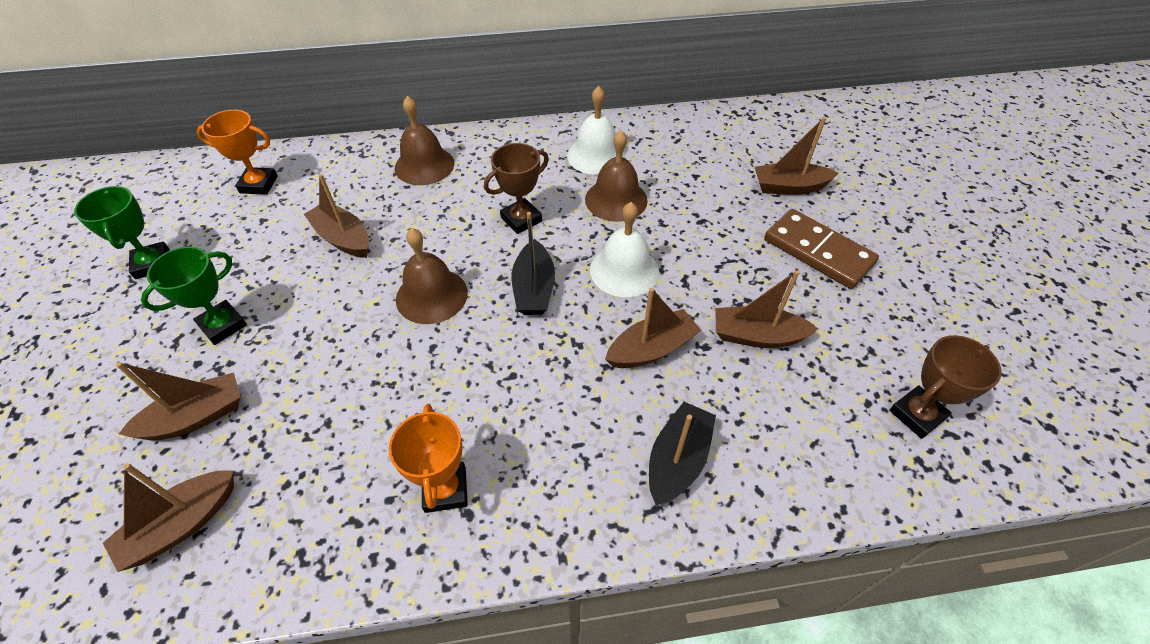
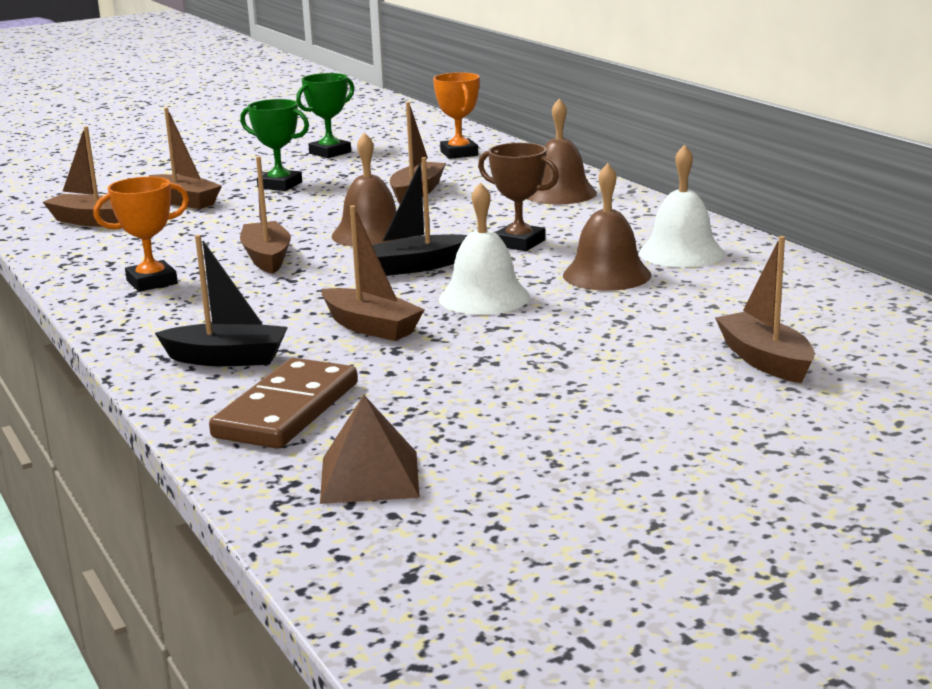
camera: 70 degrees right, 30 degrees down
(757, 336) = (435, 374): brown boat -> brown boat (267, 258)
(818, 251) = (636, 392): brown domino -> brown domino (287, 410)
(917, 415) = (369, 477): brown trophy -> brown pyramid

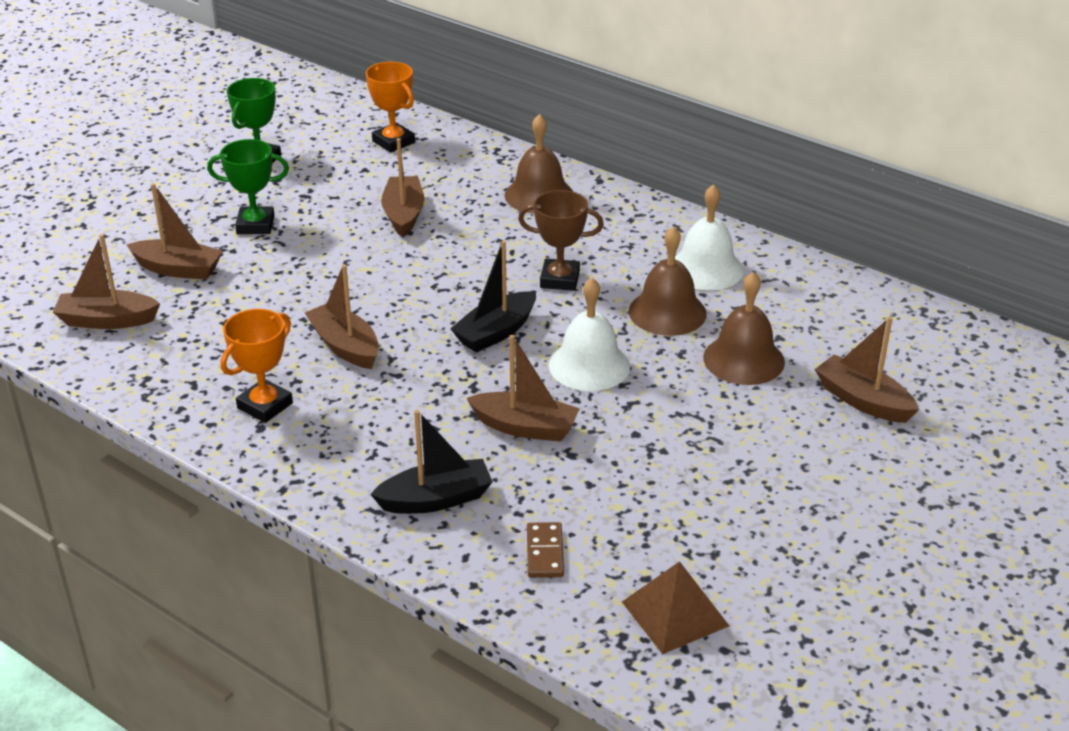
camera: 25 degrees left, 15 degrees up
(287, 410) = (545, 552): brown domino -> brown domino, size x0.51
(371, 234) = (413, 290): brown bell -> brown bell (743, 359)

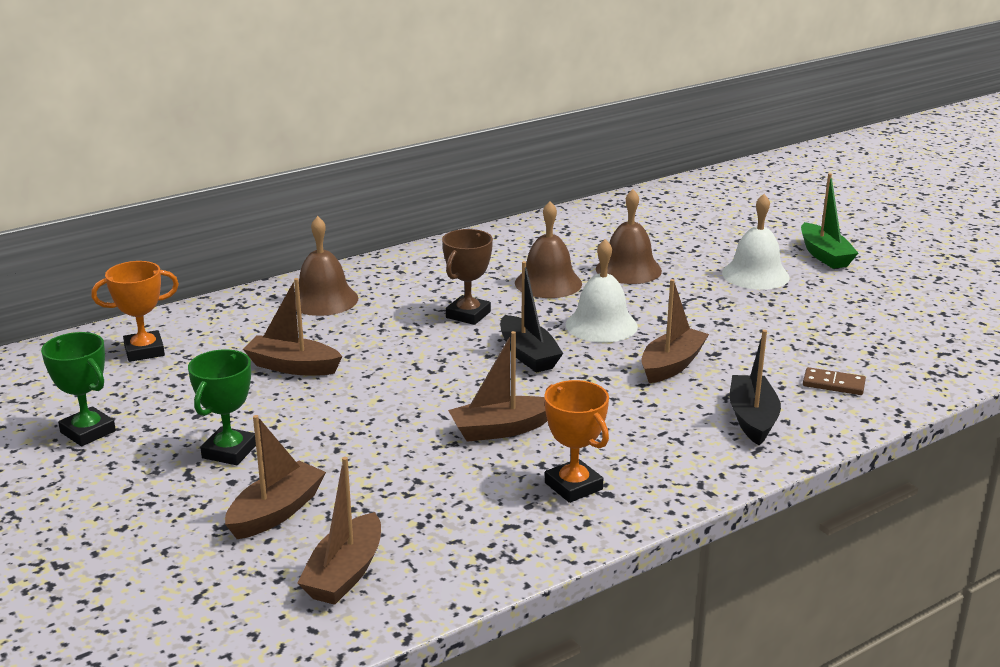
camera: 70 degrees left, 10 degrees down
(674, 613) = (911, 349): brown pyramid -> none
(706, 268) = (498, 258): white bell -> white bell (755, 275)
(863, 401) = (699, 243): brown boat -> none
(913, 512) = (824, 255): none -> green boat

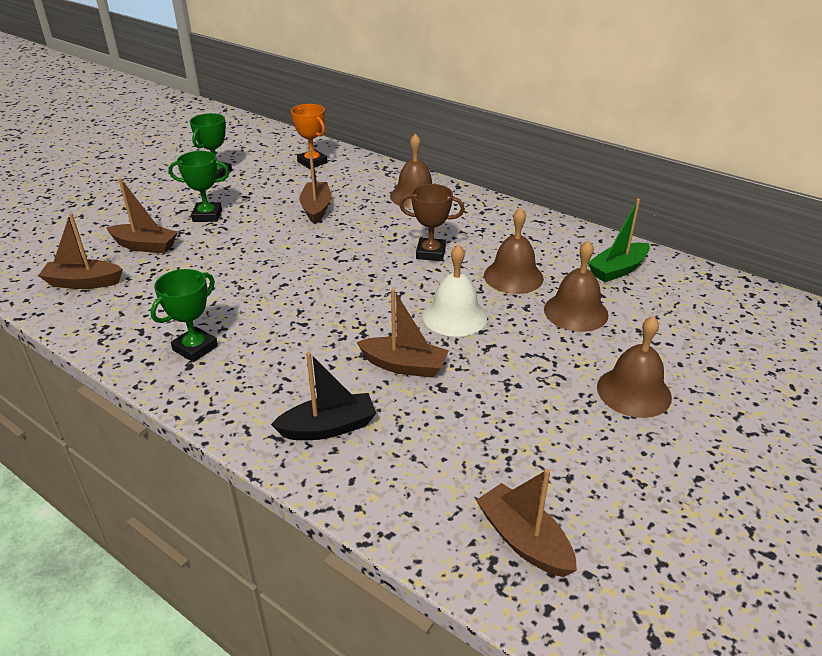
camera: 70 degrees right, 10 degrees up
(500, 429) = (264, 302): brown boat -> brown boat (524, 540)
(528, 355) = (382, 291): black boat -> none
(573, 486) = (195, 348): orange trophy -> green trophy
(755, 275) = (634, 392): white bell -> brown bell
(824, 255) = (734, 439): green boat -> green boat (618, 270)
(833, 384) = (421, 476): brown domino -> none

